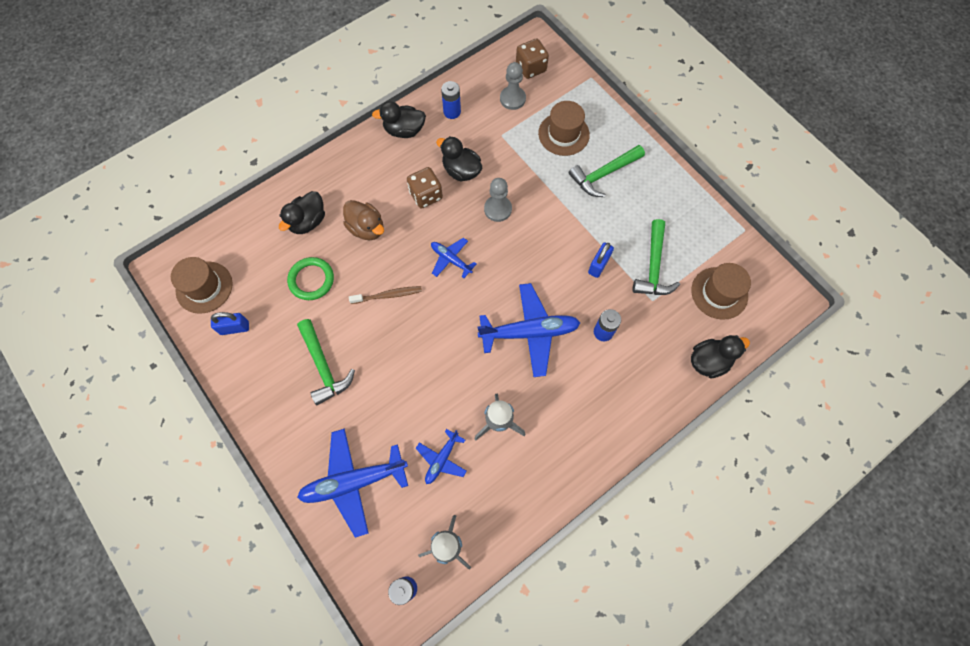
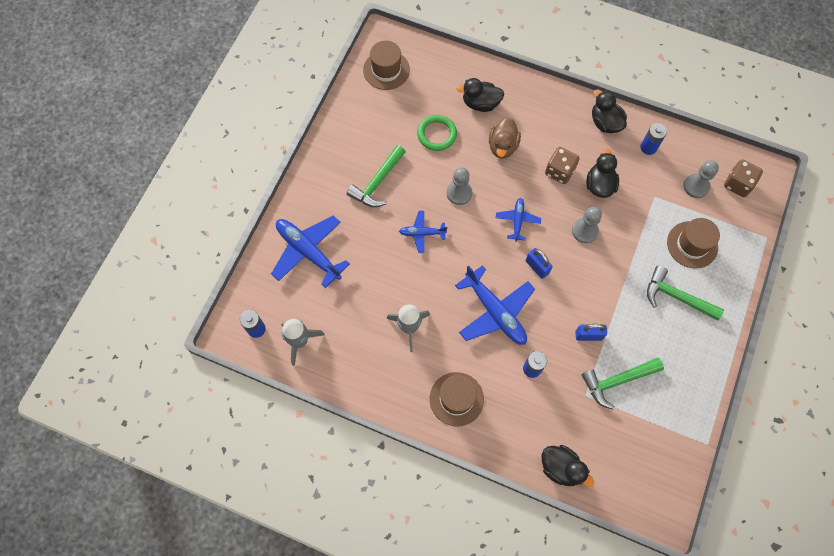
camera: 60 degrees right, 0 degrees up
(234, 328) = (369, 108): blue padlock -> blue padlock (537, 267)
(388, 295) = (459, 193): brown toothbrush -> grey pawn
(441, 459) = (358, 302): blue plane -> blue plane (422, 233)
(719, 293) = (630, 448): brown hat -> brown hat (456, 399)

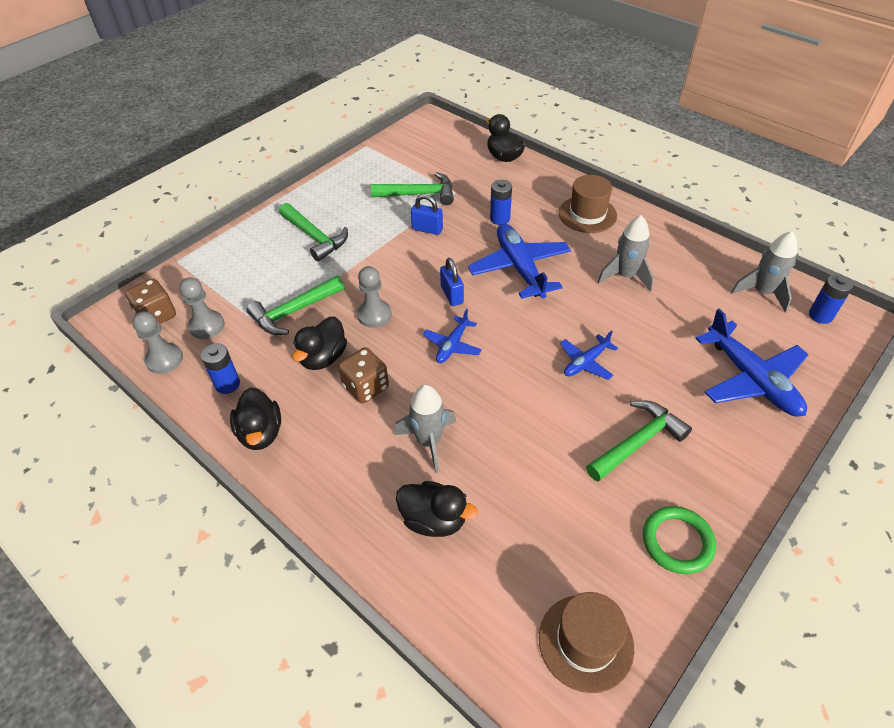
camera: 160 degrees left, 20 degrees down
(422, 233) = (585, 362): blue plane -> blue plane turned 120 degrees clockwise
(437, 134) = (525, 489): green ring -> green ring (677, 541)
(459, 193) = (518, 397): grey pawn -> grey pawn (164, 359)
(502, 146) = (429, 442): brown duck -> grey rocket
(644, 216) = (293, 312): none -> green hammer
(692, 244) = (261, 274): brown hat -> none

